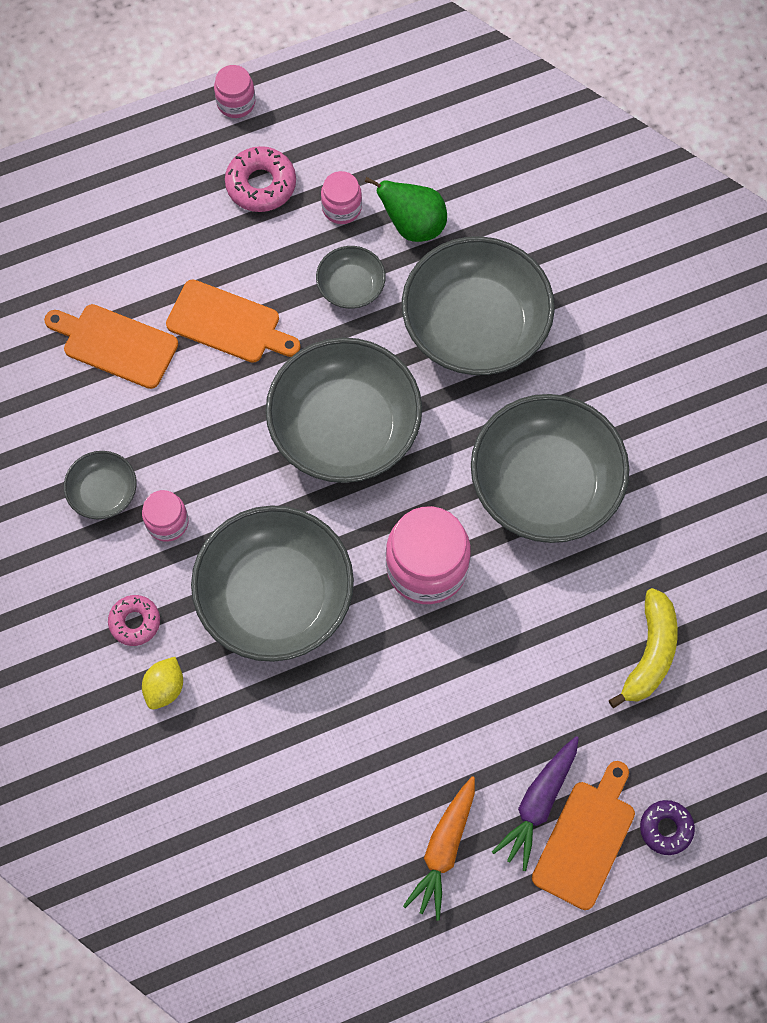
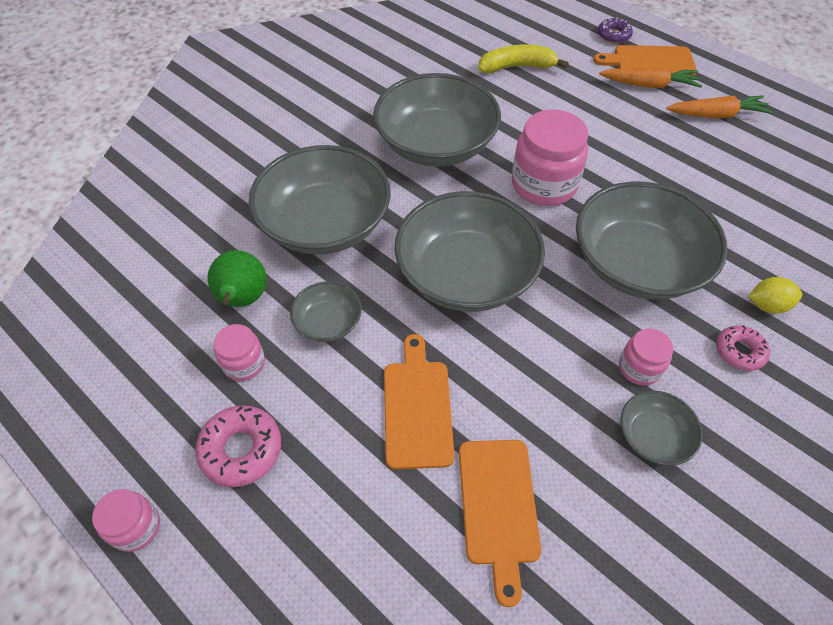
camera: 115 degrees left, 15 degrees down
(538, 803) = (649, 85): purple carrot -> orange carrot

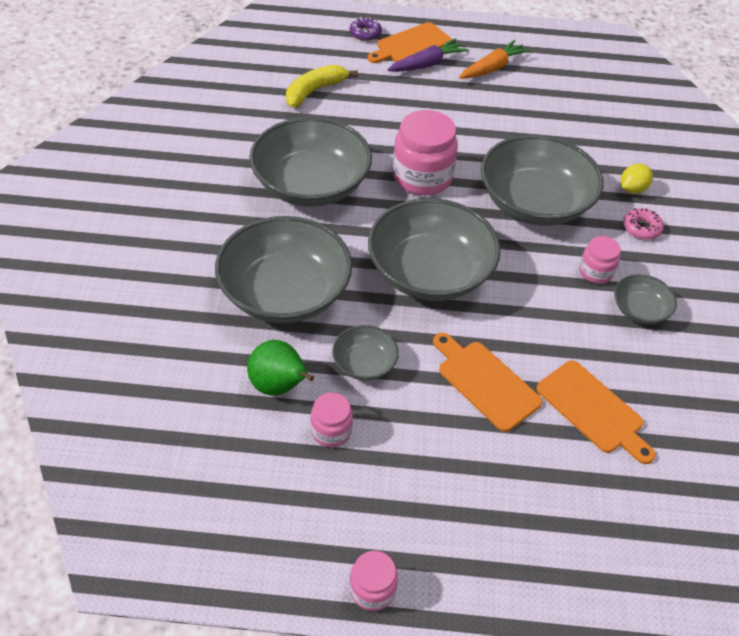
camera: 40 degrees left, 5 degrees down
(241, 449) = (393, 488): pink donut -> none
(649, 85) = (427, 64): orange carrot -> purple carrot

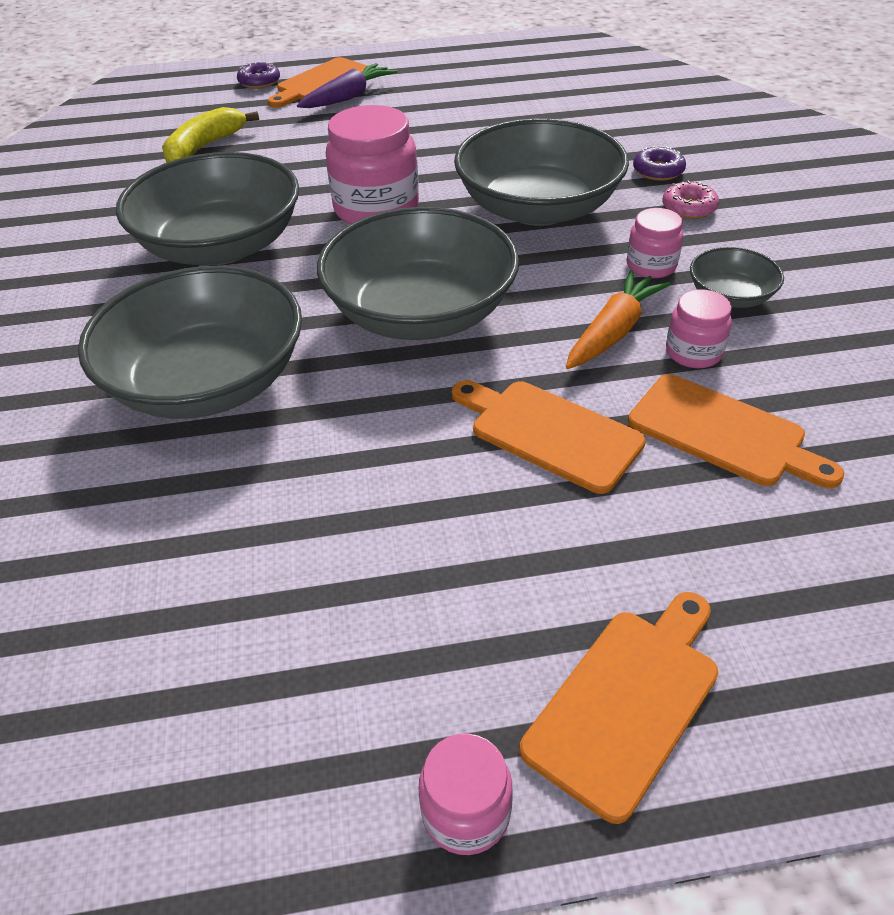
camera: 10 degrees left, 5 degrees down
(279, 386) = (223, 512): green pear -> none
(331, 431) = (324, 559): pink jar -> pink jar (693, 352)
(364, 363) = (355, 449): grey bowl -> none
(474, 557) = (627, 702): none -> orange cutting board
(492, 68) = (433, 87): orange carrot -> orange carrot (613, 332)
(632, 189) = (658, 171): yellow lemon -> purple donut

